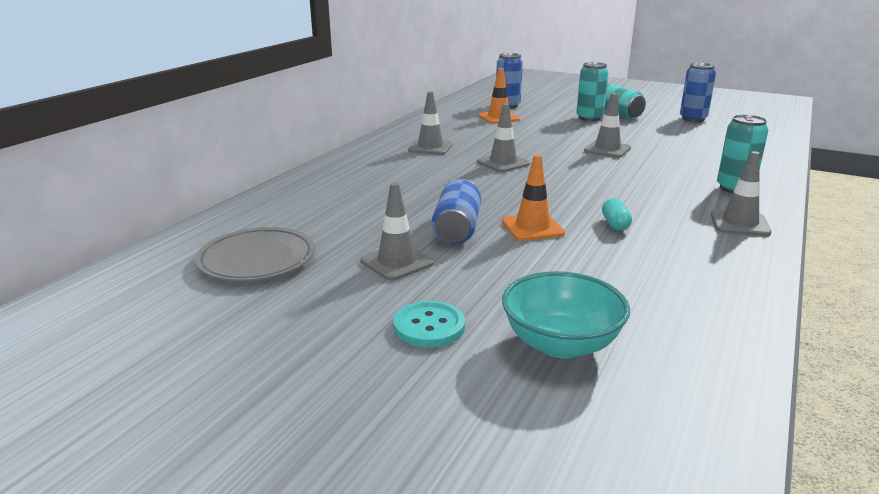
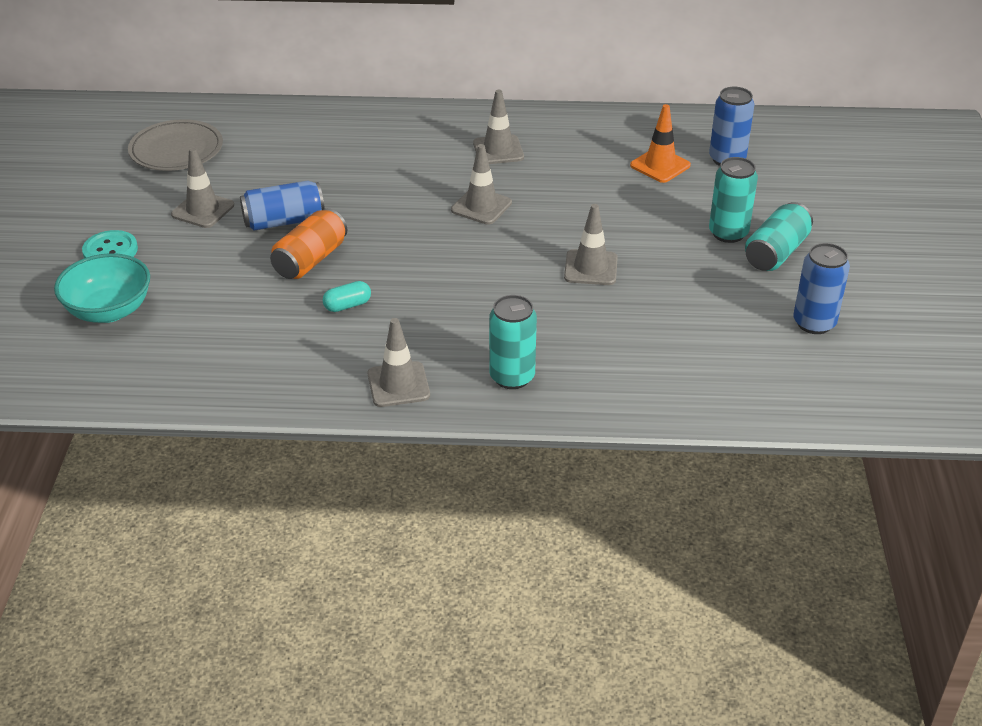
camera: 65 degrees right, 15 degrees up
(532, 227) = (310, 260): orange traffic cone -> orange can

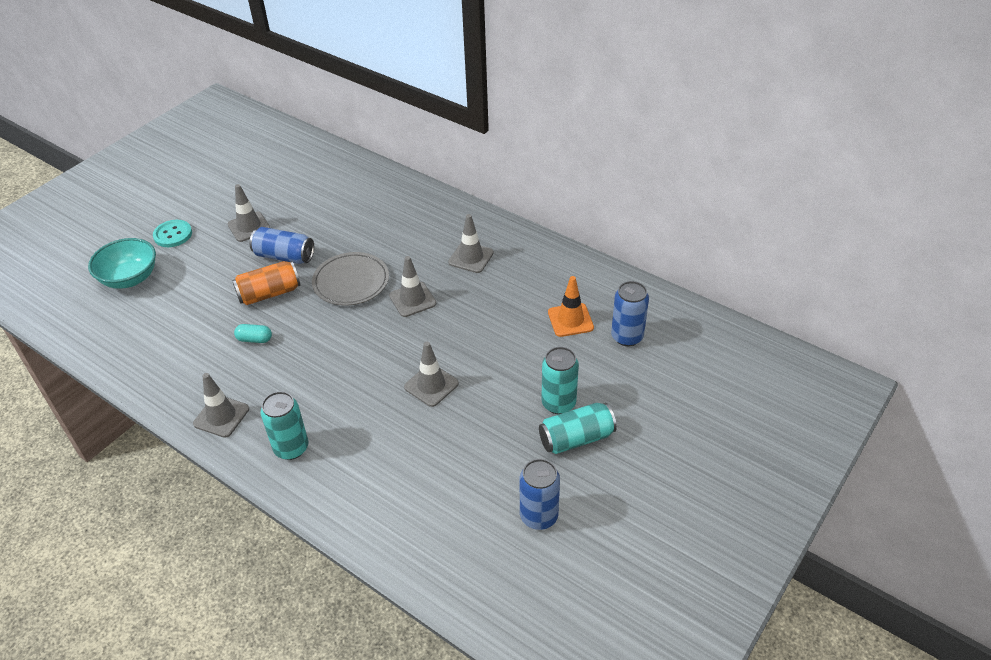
camera: 35 degrees right, 5 degrees up
(176, 150) = (279, 175): grey plate -> grey plate (351, 282)

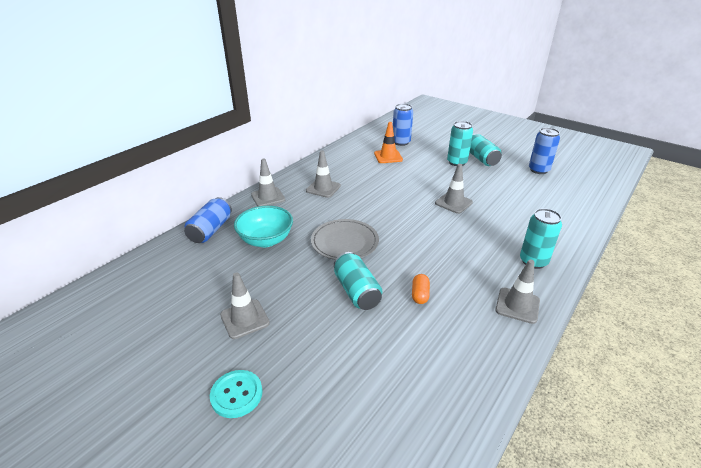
camera: 90 degrees left, 10 degrees down
(130, 278) = (319, 429): turquoise bowl -> turquoise bowl (266, 240)
(254, 339) = (420, 295): turquoise capsule -> orange capsule
(269, 293) = (357, 291): orange can -> turquoise can
(284, 256) = (302, 286): blue can -> blue can (211, 230)
(412, 299) = (368, 212): grey traffic cone -> grey traffic cone (268, 197)

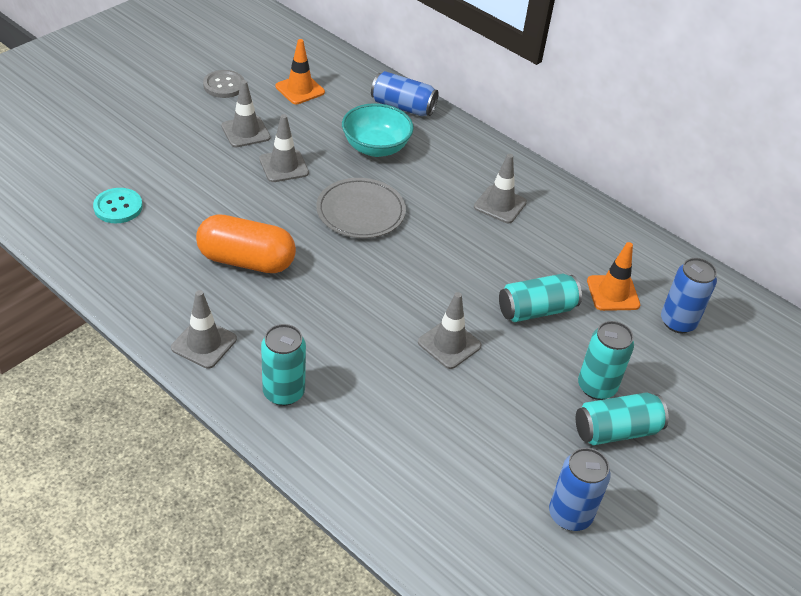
camera: 90 degrees right, 10 degrees up
(159, 348) = (224, 85): none -> grey button
(176, 290) = (300, 89): none -> orange traffic cone
(236, 394) = (157, 128): turquoise button -> turquoise button (118, 207)
(268, 197) = (476, 151): grey traffic cone -> grey traffic cone (284, 166)
(357, 291) = (266, 211): turquoise can -> turquoise can (536, 310)
(420, 295) = (246, 261): orange capsule -> orange capsule, size x2.28

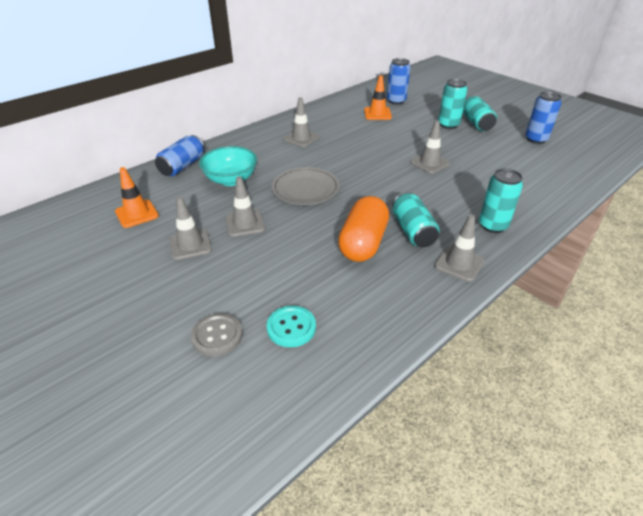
camera: 80 degrees left, 5 degrees down
(224, 85) = (108, 259): grey button -> grey button (217, 336)
(536, 310) = (395, 135): turquoise can -> turquoise can (413, 231)

